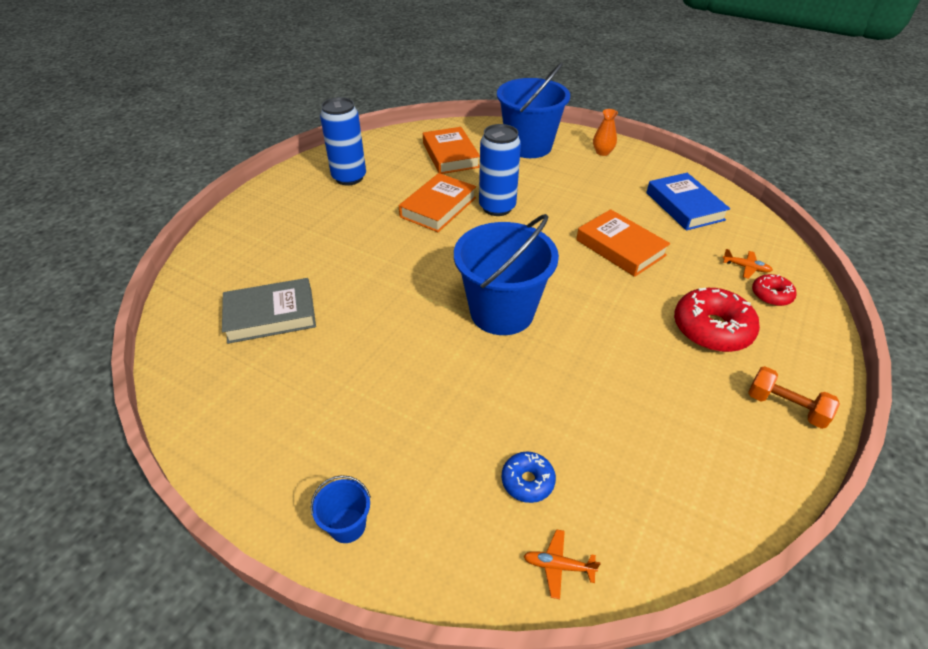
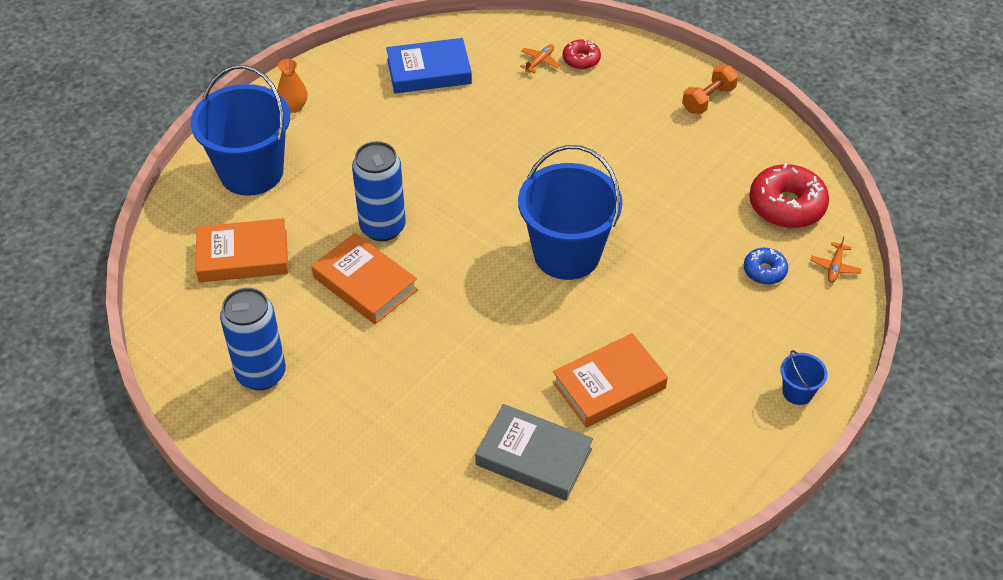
camera: 80 degrees left, 5 degrees up
(271, 315) = (533, 457): grey book -> grey book turned 60 degrees counterclockwise
(620, 248) = (487, 141): orange book -> orange book (609, 385)
(711, 329) = (617, 112): red donut -> red donut (786, 205)

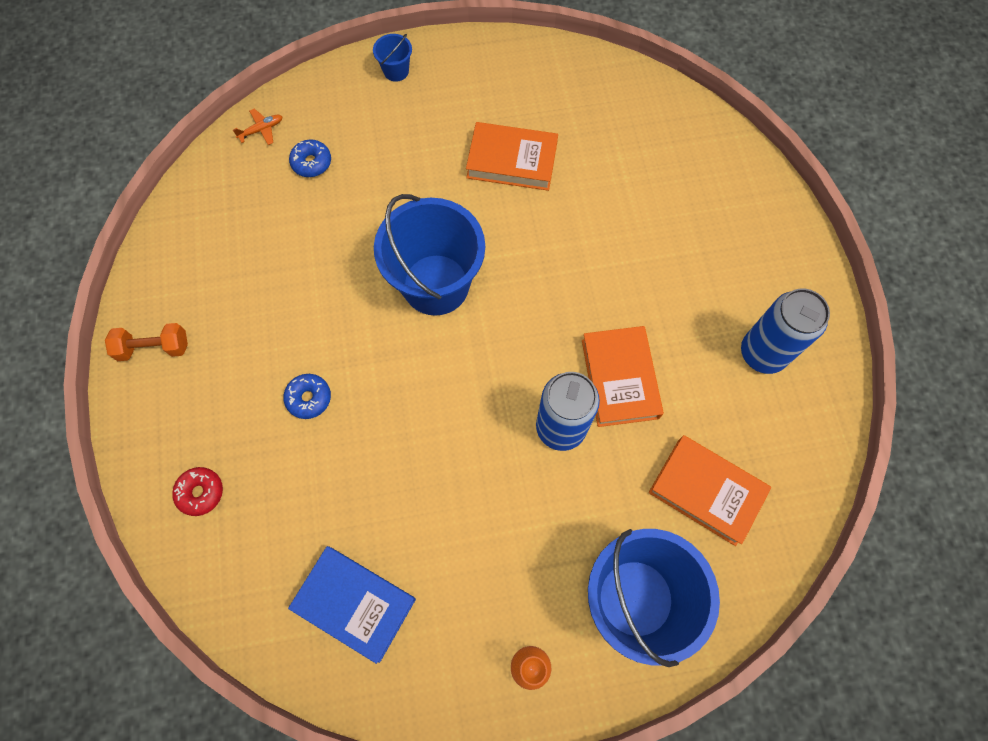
camera: 140 degrees left, 20 degrees up
(533, 457) = (609, 150): grey book -> none
(540, 61) = (239, 523): orange plane -> none
(574, 137) = (309, 398): none -> blue donut
(786, 205) = (229, 200): red donut -> none

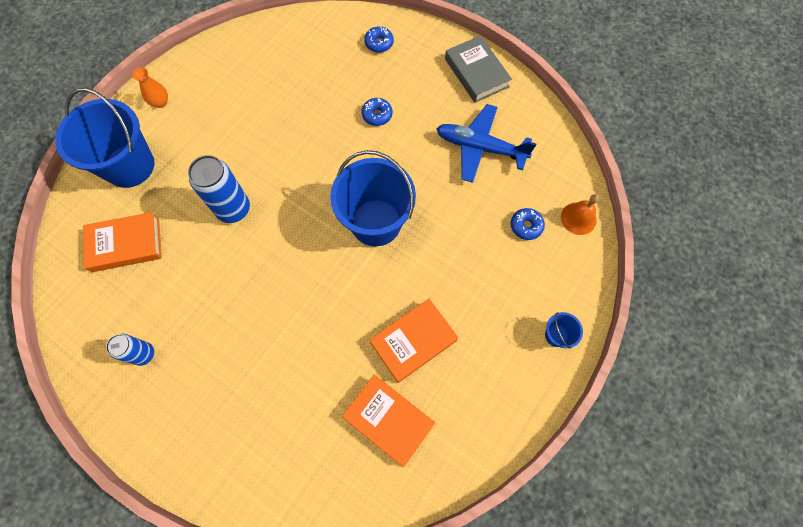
camera: 135 degrees right, 0 degrees up
(154, 348) = (476, 73): orange dumbbell -> grey book
(200, 492) = (379, 43): red donut -> blue donut
(257, 266) = (480, 148): none -> blue plane
(261, 130) = (578, 218): orange plane -> orange bell
(355, 603) = (263, 62): blue book -> none
(620, 379) = (222, 262): orange book -> orange book (388, 420)
(762, 353) = (144, 354): blue can -> blue can, size x0.60

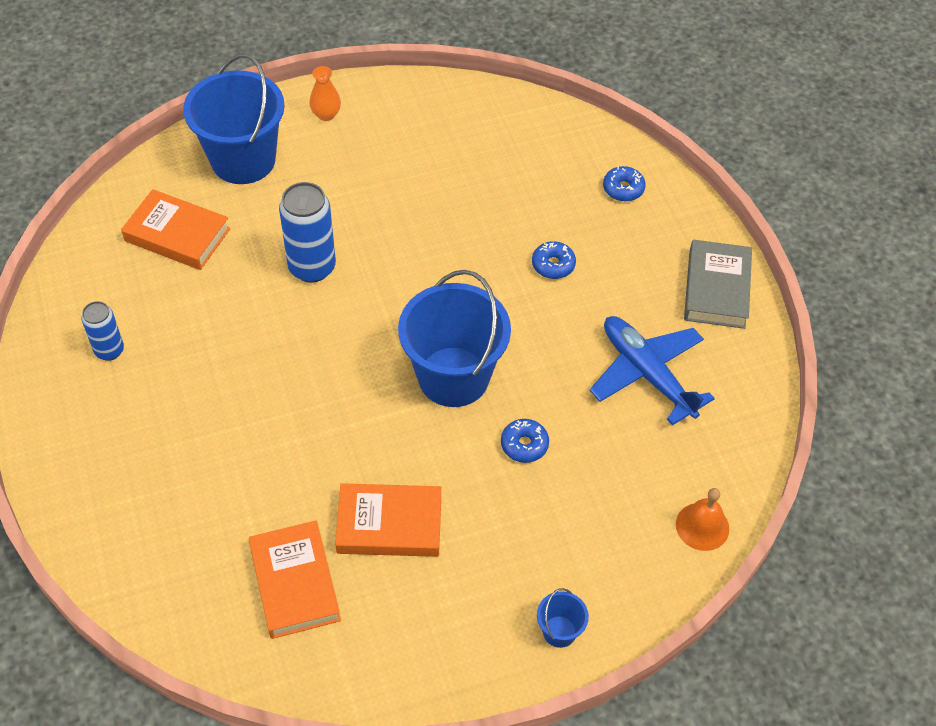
camera: 35 degrees right, 15 degrees down
(526, 226) = (628, 492): blue donut -> blue donut (524, 445)

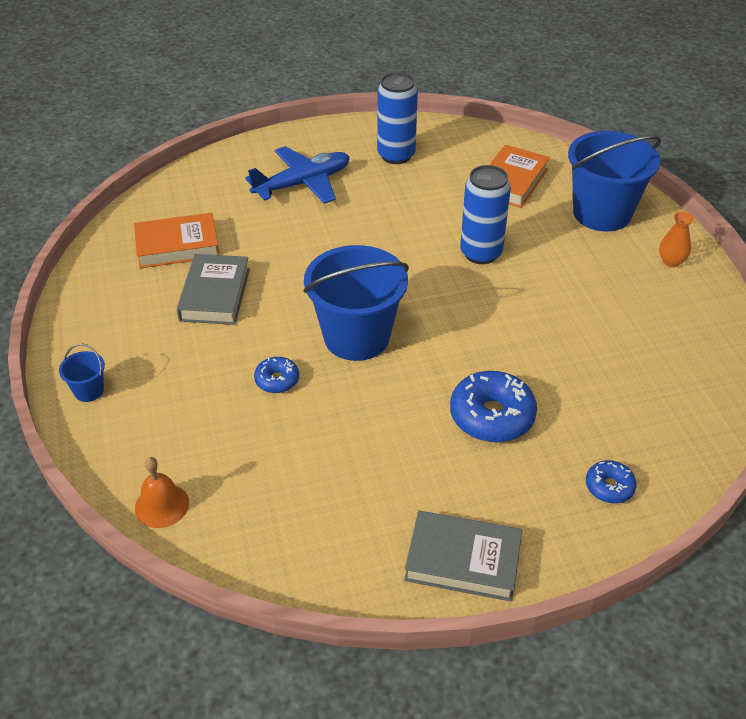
camera: 95 degrees right, 10 degrees down
(109, 350) = (396, 155): blue can -> blue can, size x1.66
(389, 524) = (215, 294): orange book -> grey book
(553, 265) = (492, 416): blue donut -> blue donut, size x1.85
(647, 373) = (349, 481): blue plane -> blue plane (303, 183)

